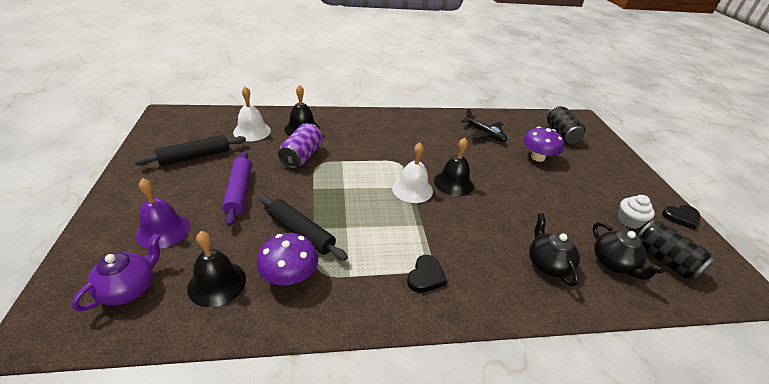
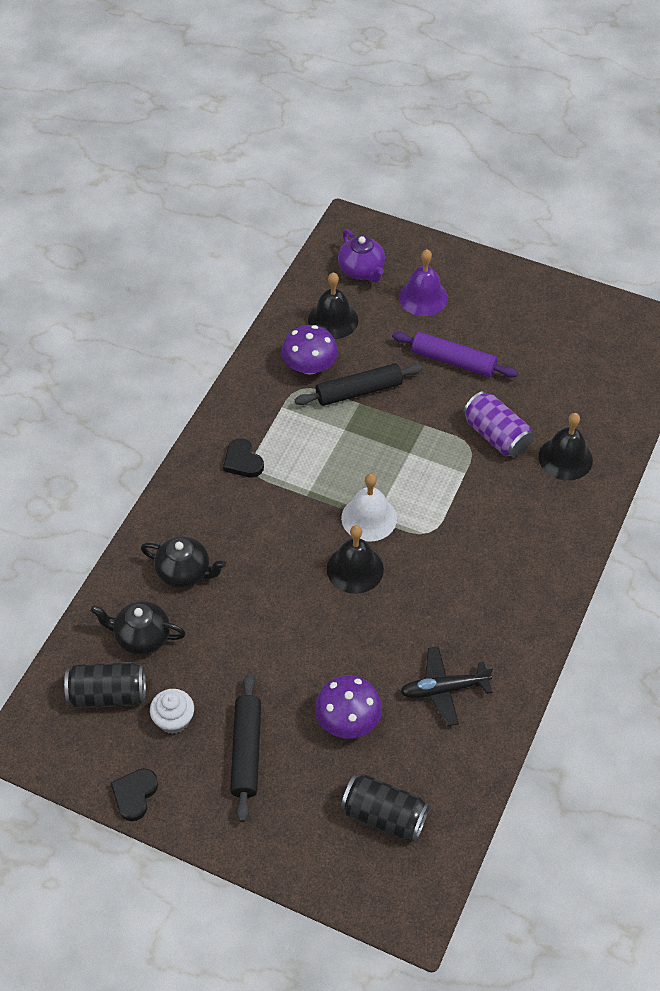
camera: 125 degrees right, 15 degrees up
(195, 157) = (544, 339): black rolling pin -> black rolling pin (246, 751)
(252, 131) = (582, 403): white bell -> none

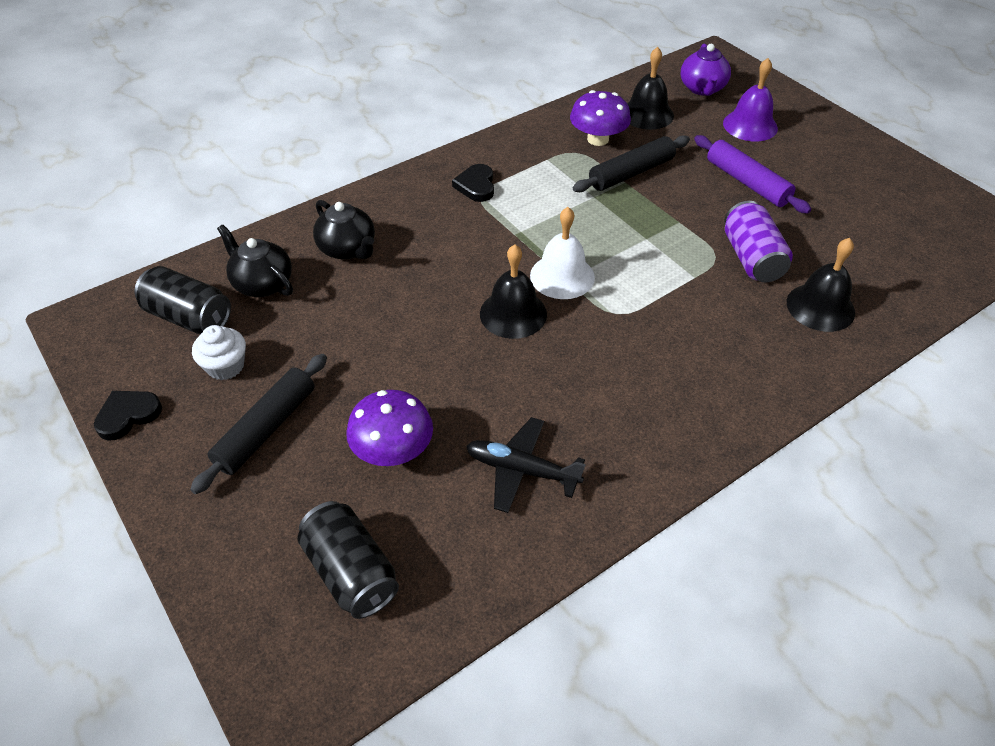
camera: 30 degrees right, 5 degrees down
(359, 391) = (631, 173): black rolling pin -> black rolling pin turned 45 degrees counterclockwise

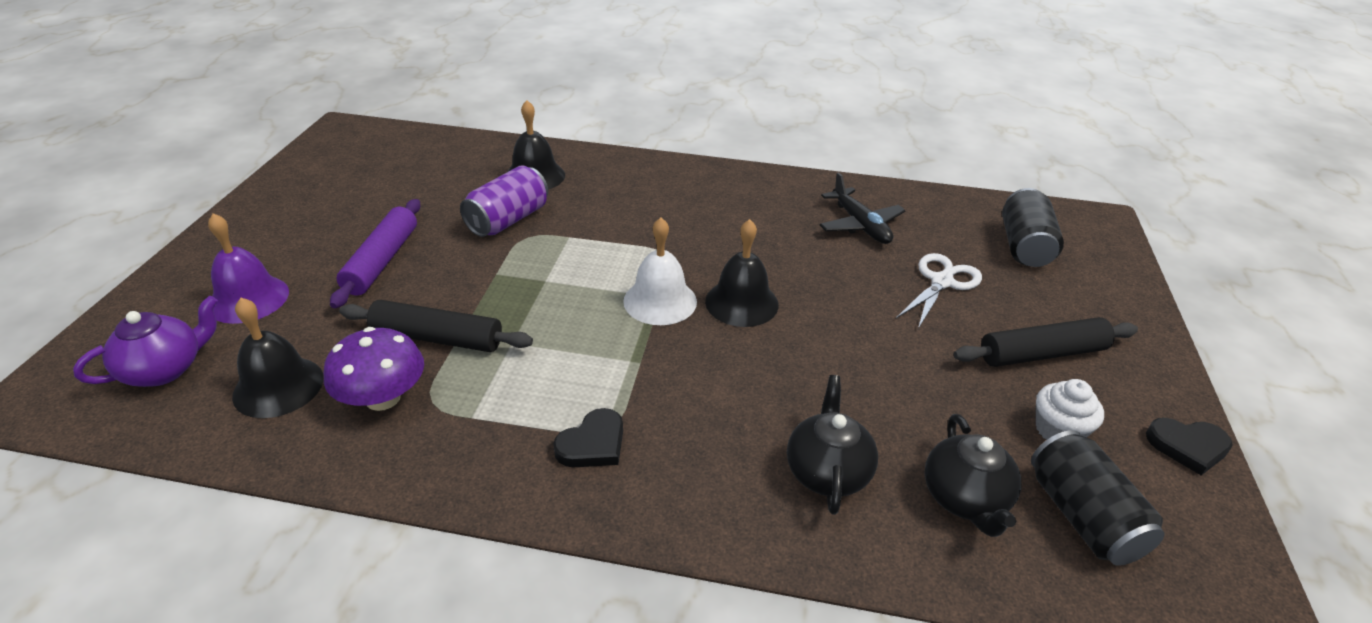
camera: 135 degrees left, 10 degrees down
(393, 450) = (942, 282): purple mushroom -> white scissors

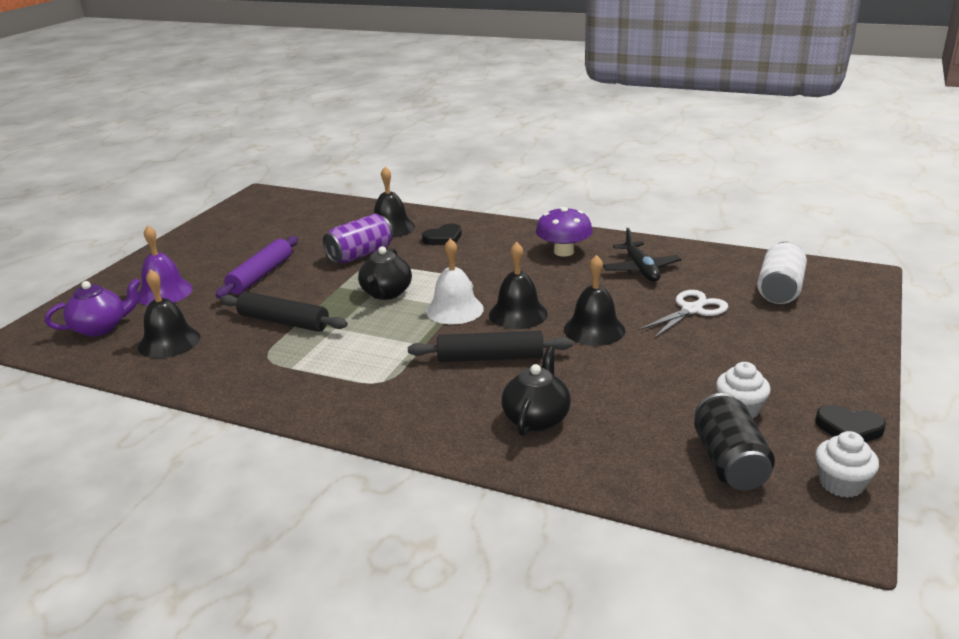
camera: 15 degrees right, 10 degrees down
(383, 398) = (235, 353): purple mushroom -> purple mushroom (563, 252)
(593, 444) = (369, 389): black heart -> black heart (443, 238)
(842, 320) = (594, 329): none -> black bell
(965, 499) = (637, 443): black teapot -> black teapot (386, 293)
(1024, 246) = (779, 290): black can -> white can
(1042, 353) = (754, 361): black rolling pin -> black rolling pin (490, 358)
(1218, 534) = (841, 483): none -> white cupcake

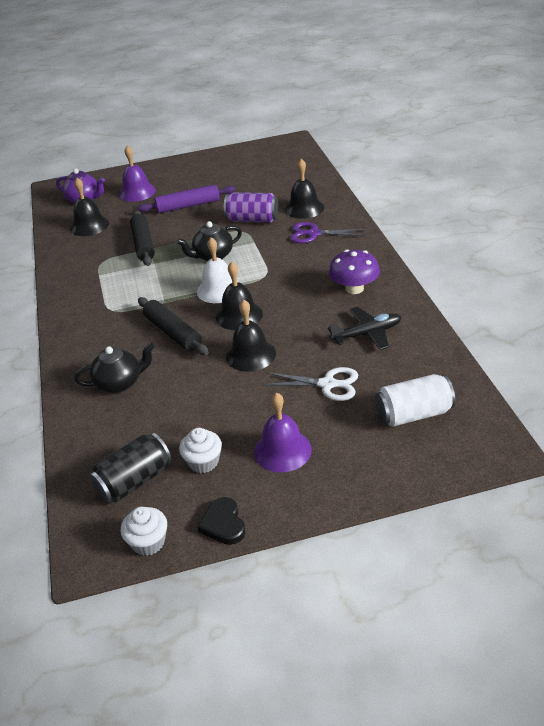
camera: 55 degrees right, 10 degrees up
(443, 238) = (314, 234): black heart -> purple scissors
(641, 269) = (367, 334): black plane -> black plane turned 150 degrees counterclockwise
(766, 362) = (282, 450): none -> purple bell

